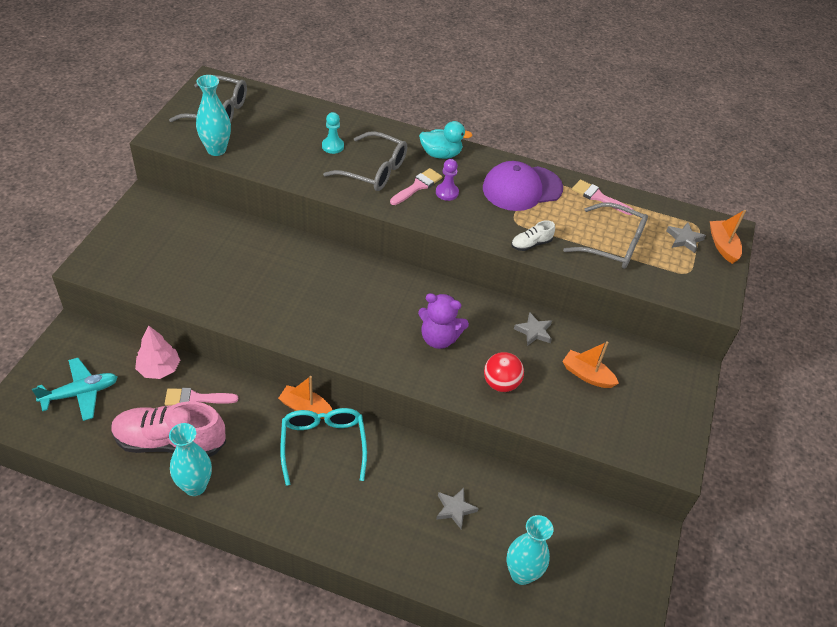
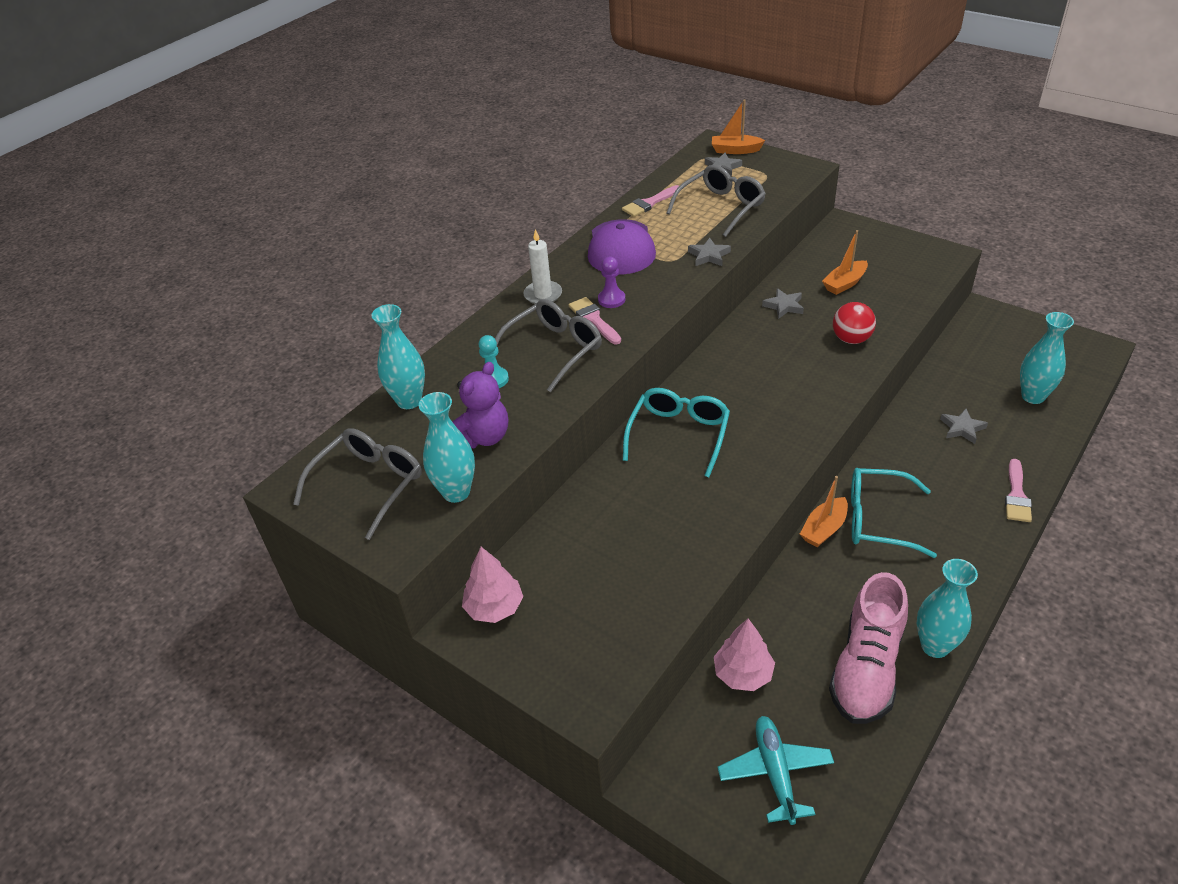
camera: 65 degrees left, 5 degrees down
(163, 209) = (494, 607): none -> pink tree
(196, 398) = (798, 635): pink brush -> pink brush (1016, 495)
(301, 112) = (409, 401): none -> turquoise vase
(344, 279) = (679, 435): none -> turquoise glasses
(439, 338) = (784, 372): purple teddy bear -> purple teddy bear (483, 437)
(441, 154) = (543, 295): turquoise duck -> white candle
(531, 244) = (709, 255): white shoe -> grey star

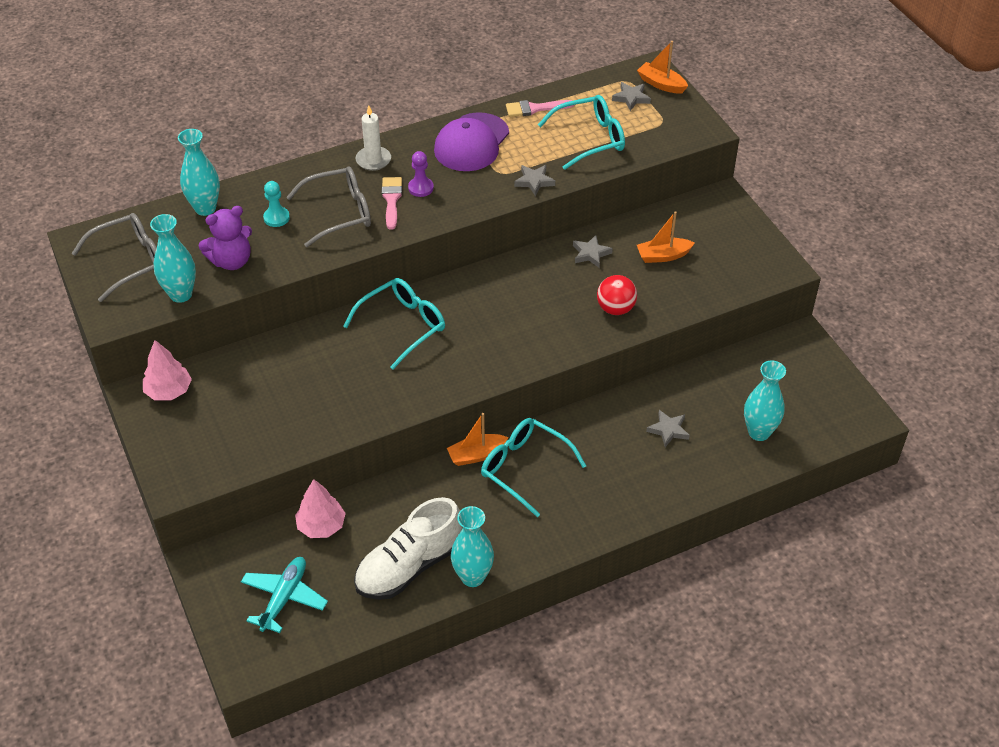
camera: 25 degrees right, 5 degrees up
(721, 207) = (590, 138): grey glasses -> turquoise glasses
(866, 668) = (409, 566): pink shoe -> white shoe
(1016, 495) = (653, 503): pink brush -> none

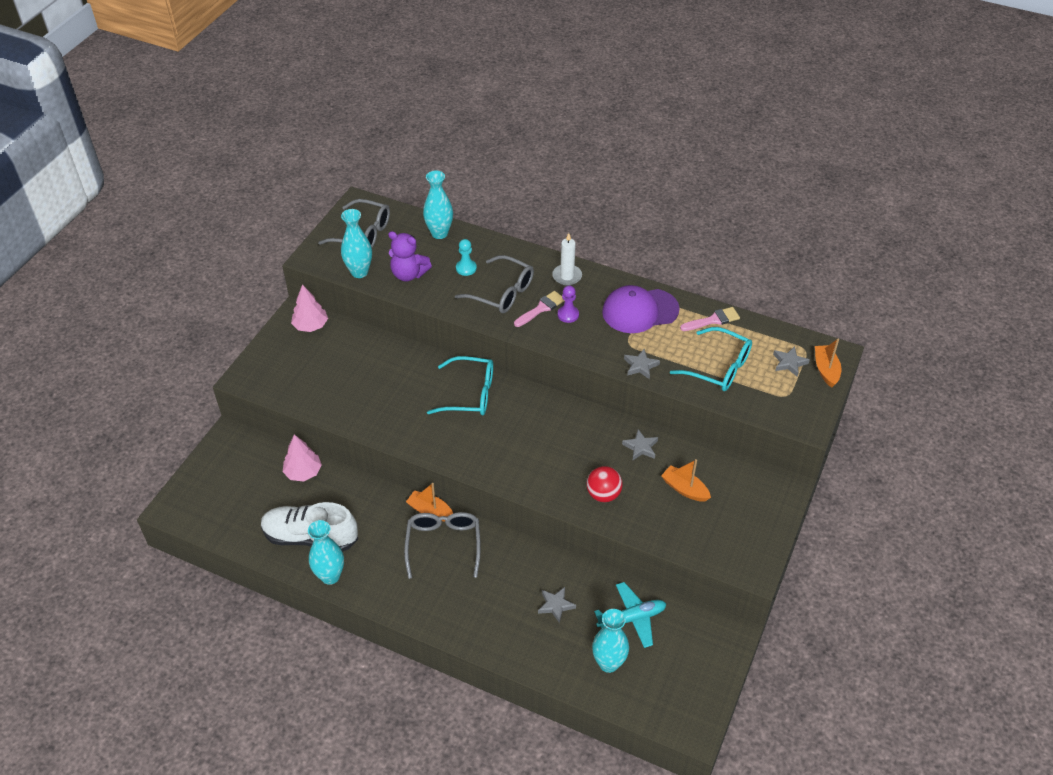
camera: 50 degrees right, 0 degrees up
(284, 598) = (235, 492): turquoise plane -> turquoise plane (632, 618)
(524, 468) = (443, 544): turquoise glasses -> grey glasses
(535, 108) = (713, 320): pink brush -> pink brush turned 120 degrees clockwise

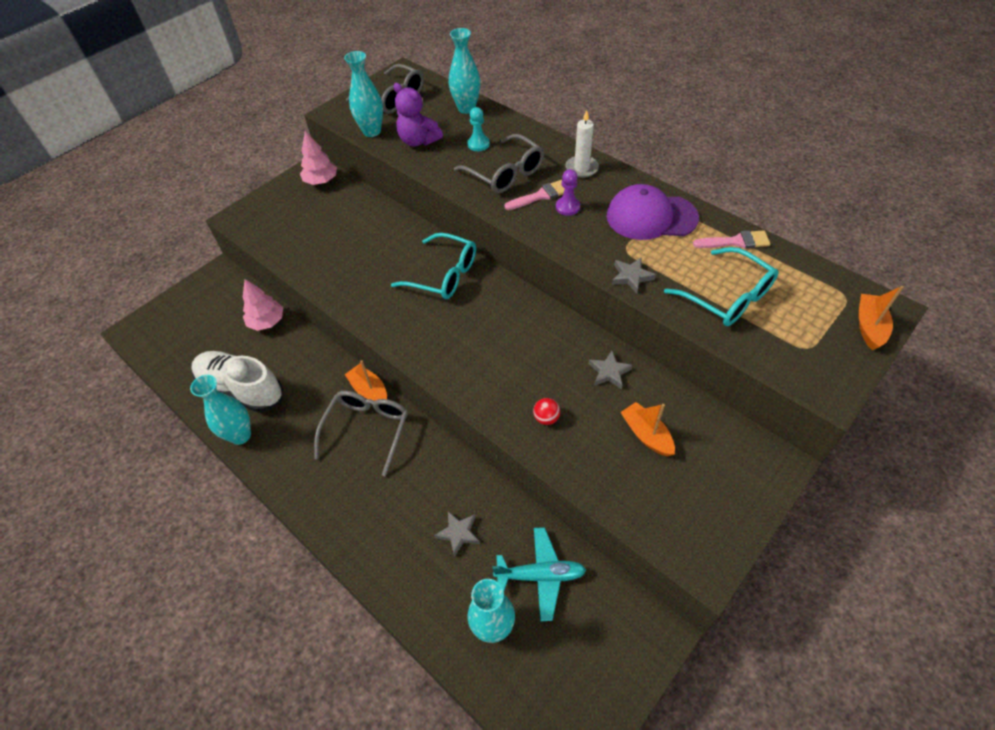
camera: 20 degrees right, 5 degrees up
(603, 494) = (546, 418): red ball -> red ball, size x0.62
(789, 363) = (821, 309): grey star -> none

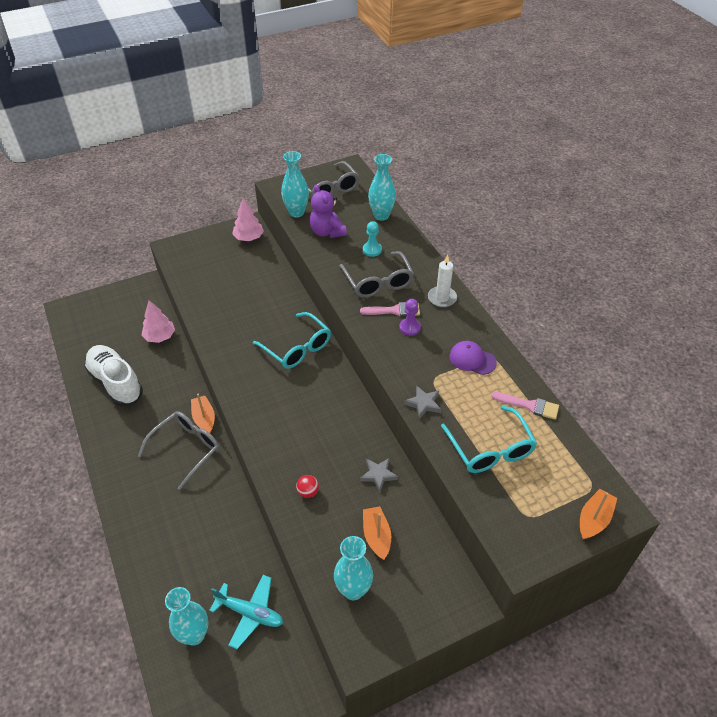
camera: 20 degrees right, 5 degrees down
(240, 435) = (97, 417): turquoise vase -> turquoise vase (353, 590)
(458, 533) = (208, 555): grey star -> none
(651, 217) = (472, 359): purple cap -> purple cap, size x0.60

